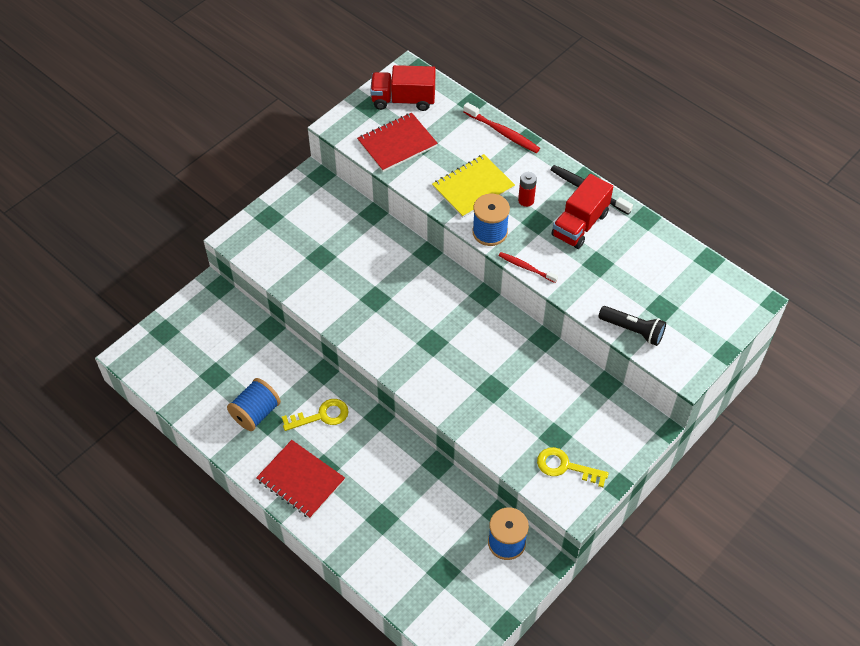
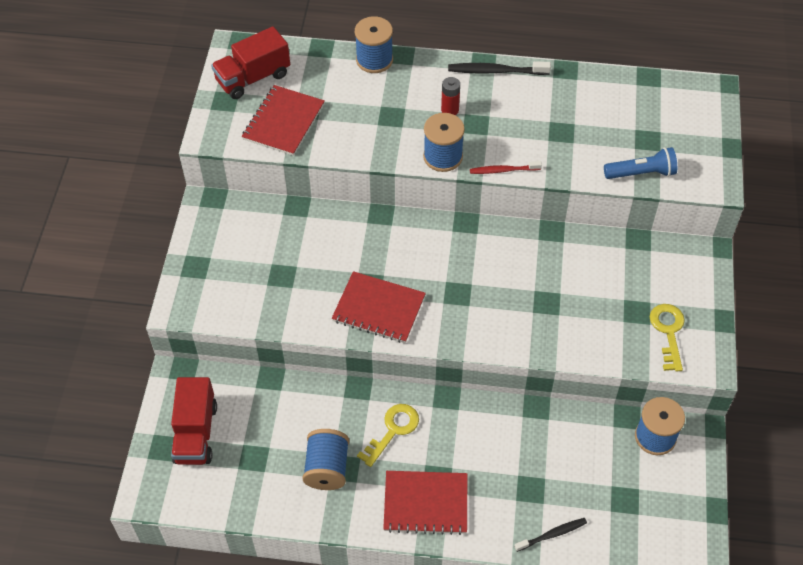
camera: 35 degrees left, 0 degrees up
(366, 320) = (378, 309): none -> red notebook
(369, 560) = (552, 534): none -> black toothbrush
(473, 187) = (391, 124): yellow notebook -> none
(503, 132) = (374, 60): red toothbrush -> blue spool
(565, 466) = (668, 332): yellow key -> yellow key turned 105 degrees clockwise
(580, 224) = (516, 106): red truck -> red truck (195, 433)
(632, 330) = (641, 173): black flashlight -> blue flashlight

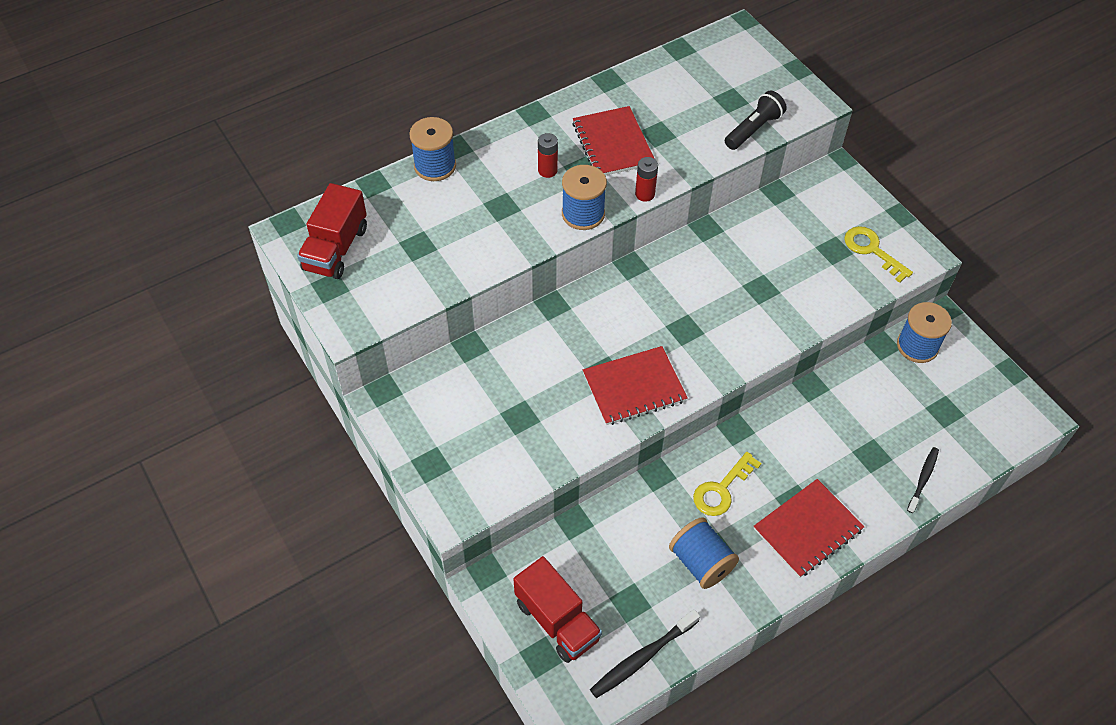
camera: 40 degrees left, 0 degrees up
(283, 122) = (408, 271): red notebook -> red notebook (613, 143)
(393, 430) = (722, 489): yellow key -> yellow key turned 135 degrees counterclockwise
(496, 71) = (552, 114): black toothbrush -> black toothbrush (642, 657)
(503, 170) = (645, 194): red toothbrush -> red battery
(641, 173) = (754, 129): blue flashlight -> black flashlight

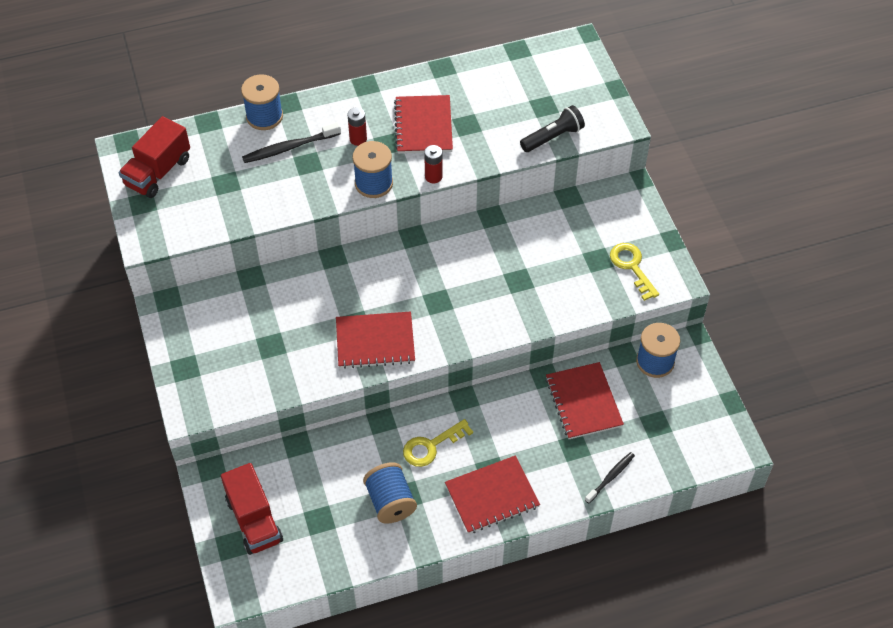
camera: 15 degrees right, 0 degrees up
(642, 657) = (312, 566): black toothbrush -> black toothbrush (289, 147)
(862, 405) = (583, 402): none -> red notebook

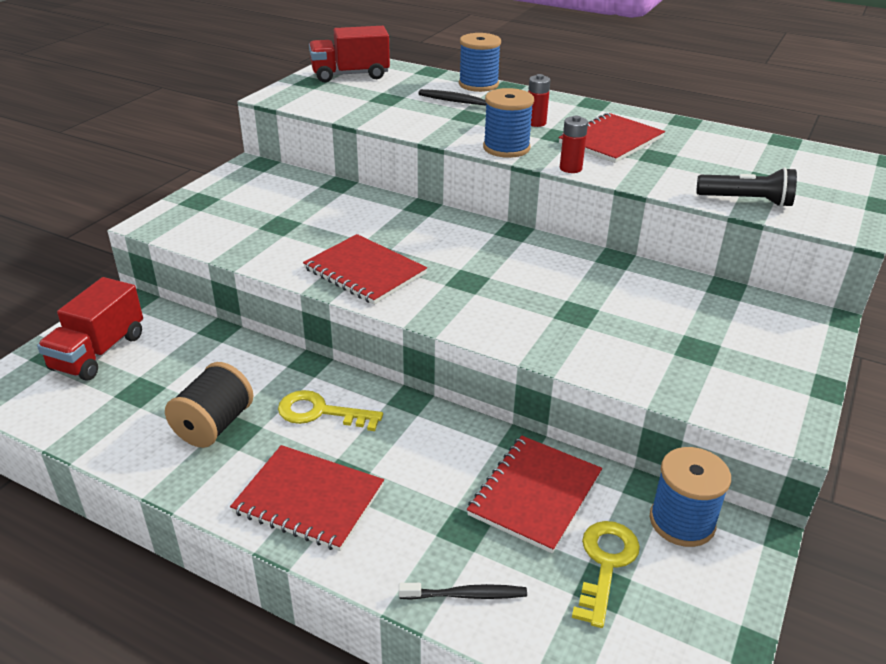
camera: 45 degrees right, 20 degrees down
(390, 502) = (214, 425): blue spool -> black spool
(632, 267) = (736, 379): yellow key -> yellow key (605, 564)

